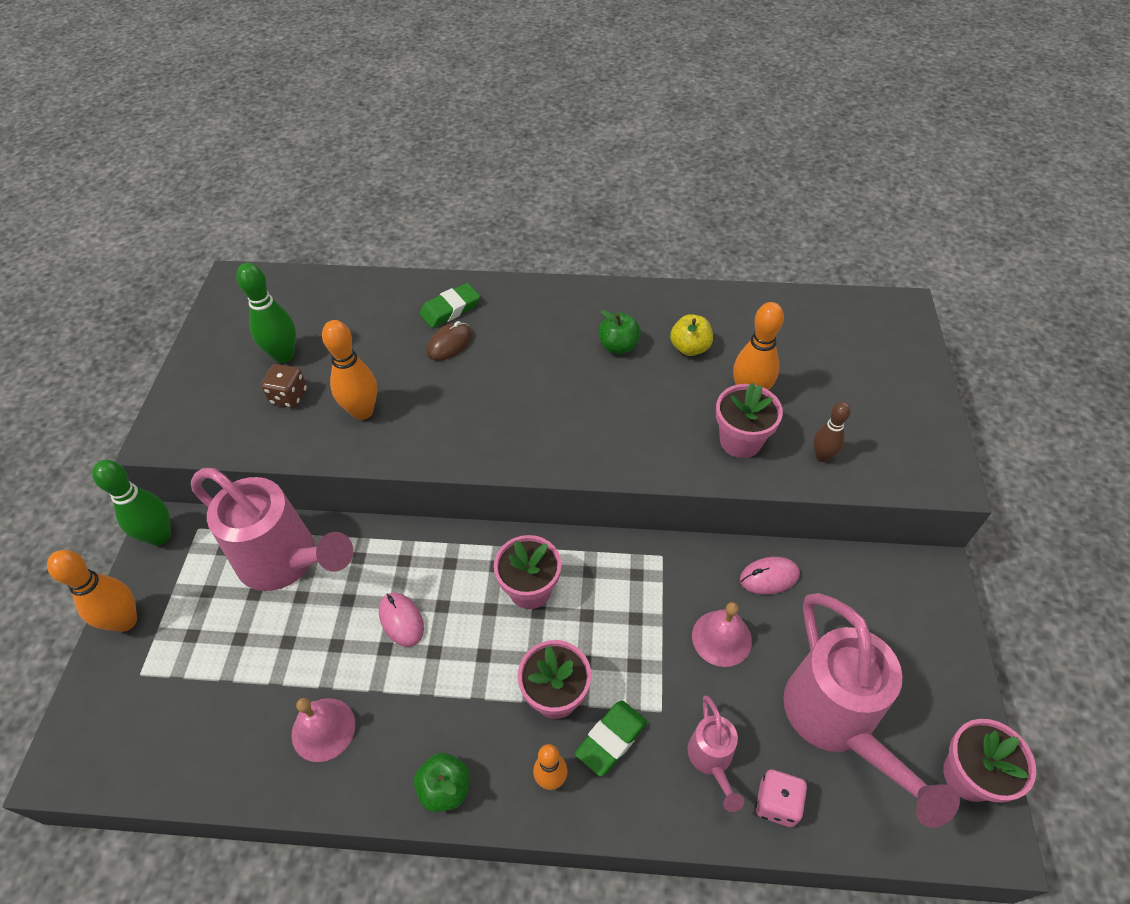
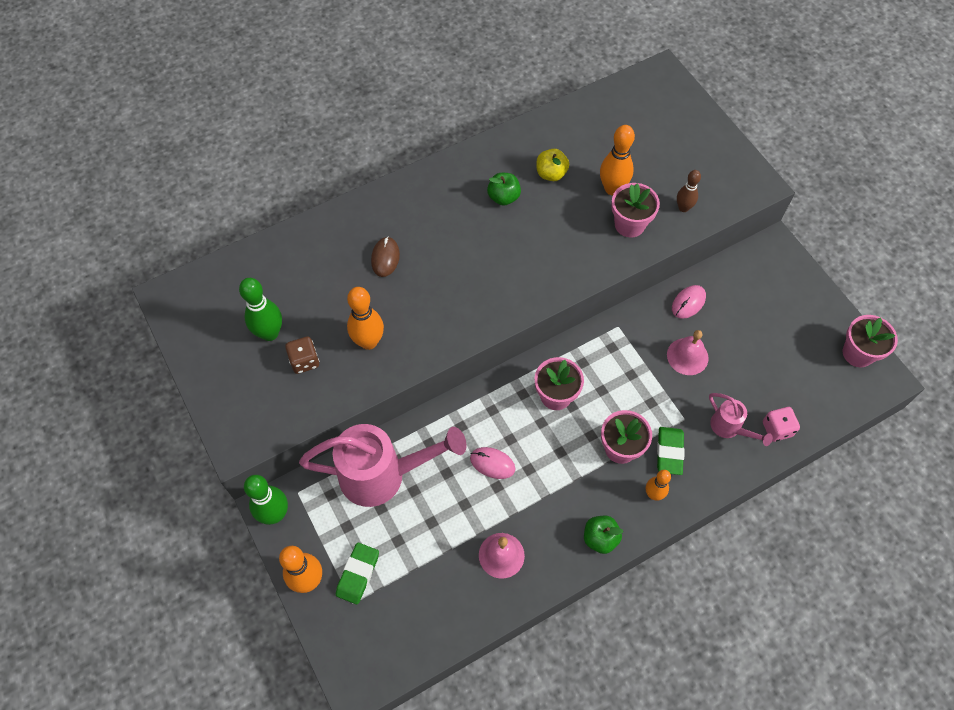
camera: 35 degrees left, 10 degrees up
(450, 309) = (362, 231): green eraser -> green eraser (358, 574)
(838, 724) = (779, 366): pink watering can -> none

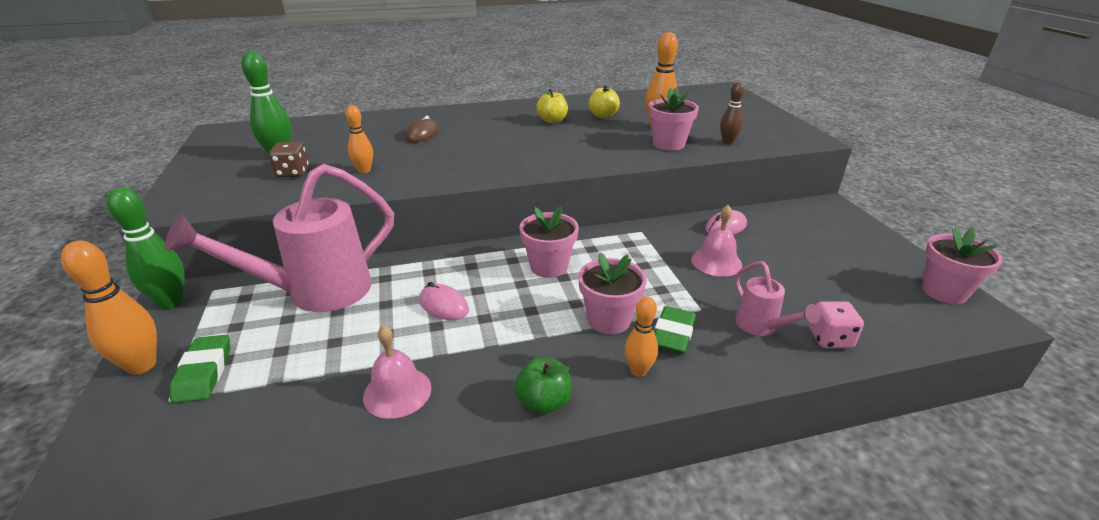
camera: 15 degrees right, 30 degrees down
(358, 574) = (204, 372): green eraser -> green eraser turned 45 degrees counterclockwise
(368, 342) = (364, 171): orange bowling pin -> orange bowling pin, size x0.63
(384, 475) = (315, 293): pink watering can -> pink watering can turned 135 degrees clockwise
(503, 197) = (552, 121): green apple -> yellow apple

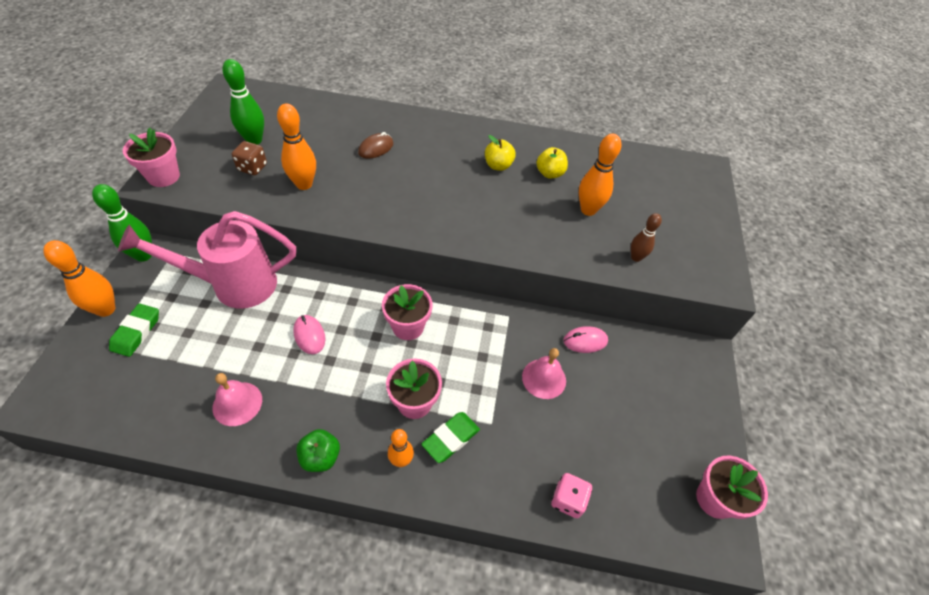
camera: 20 degrees right, 20 degrees up
(364, 171) = (304, 184): orange bowling pin -> orange bowling pin, size x1.59
(668, 144) = (577, 240): pink flower pot -> pink flower pot (164, 176)
(762, 327) = (523, 463): pink watering can -> none

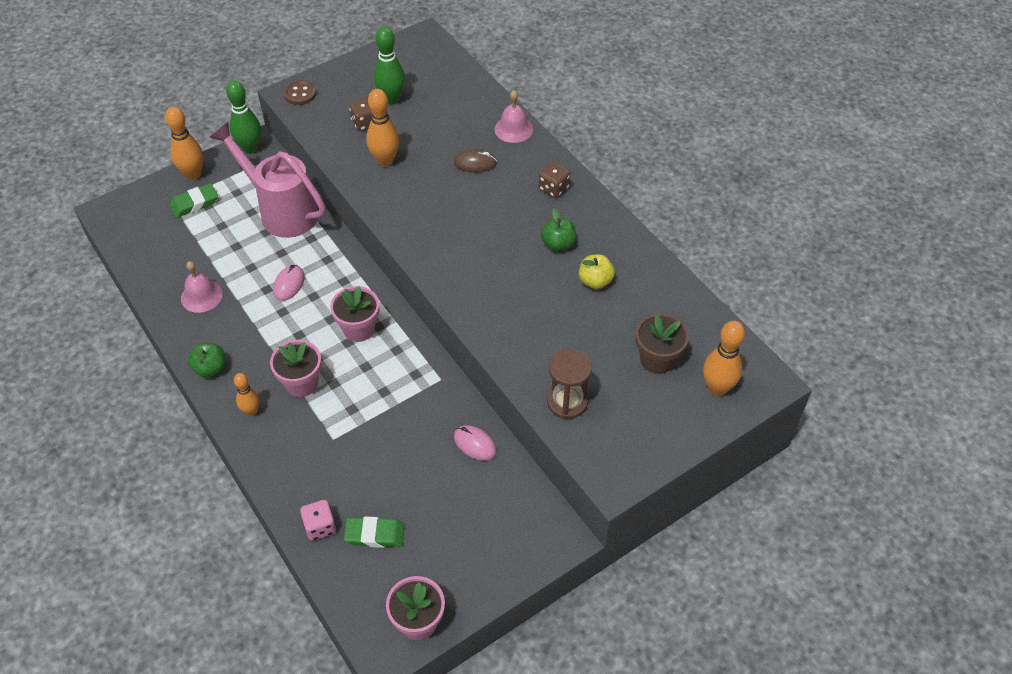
camera: 50 degrees right, 0 degrees up
(164, 176) = (300, 94): pink flower pot -> brown button
(450, 134) = (554, 188): none -> brown dice
(450, 438) = (296, 425): green eraser -> green eraser (375, 534)
(498, 166) = (558, 244): yellow apple -> green apple
(544, 378) = (407, 442): pink bell -> pink bell (513, 129)
(588, 210) = (583, 335): orange bowling pin -> orange bowling pin (717, 388)
(636, 257) = (567, 402): brown bowling pin -> brown hourglass
(644, 195) = (657, 359): none -> brown flower pot

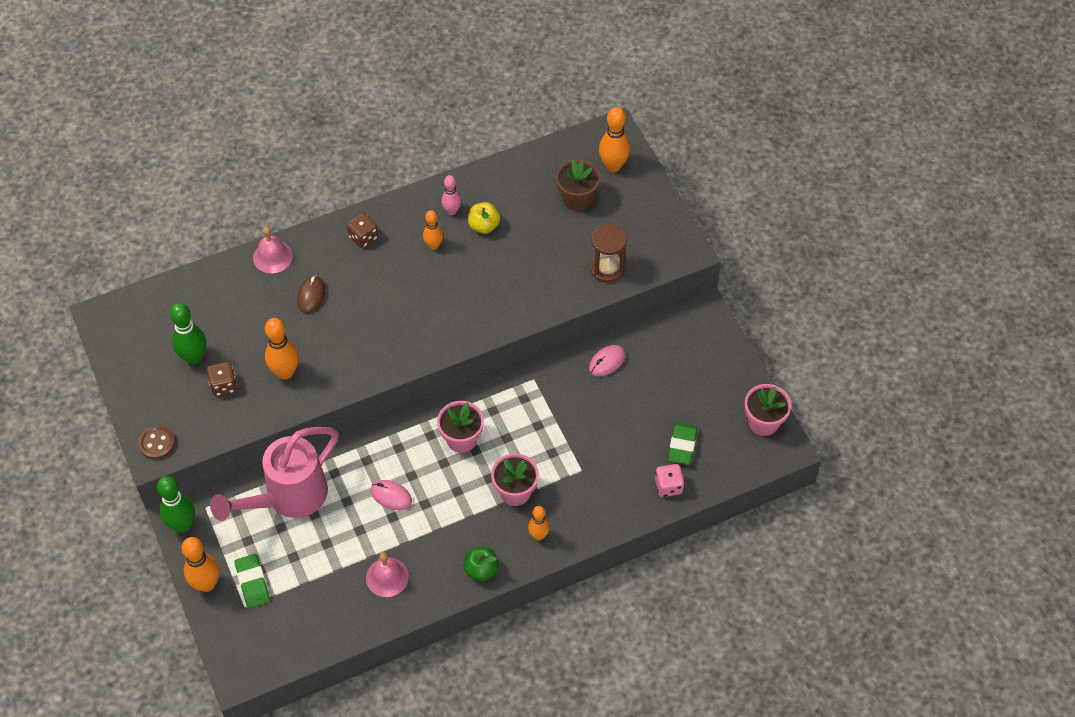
camera: 80 degrees left, 5 degrees up
(558, 244) = (433, 245): green apple -> orange bowling pin
(607, 251) = (451, 211): none -> pink bowling pin

